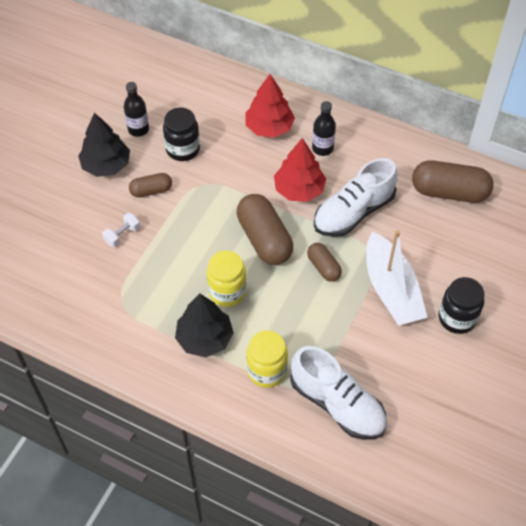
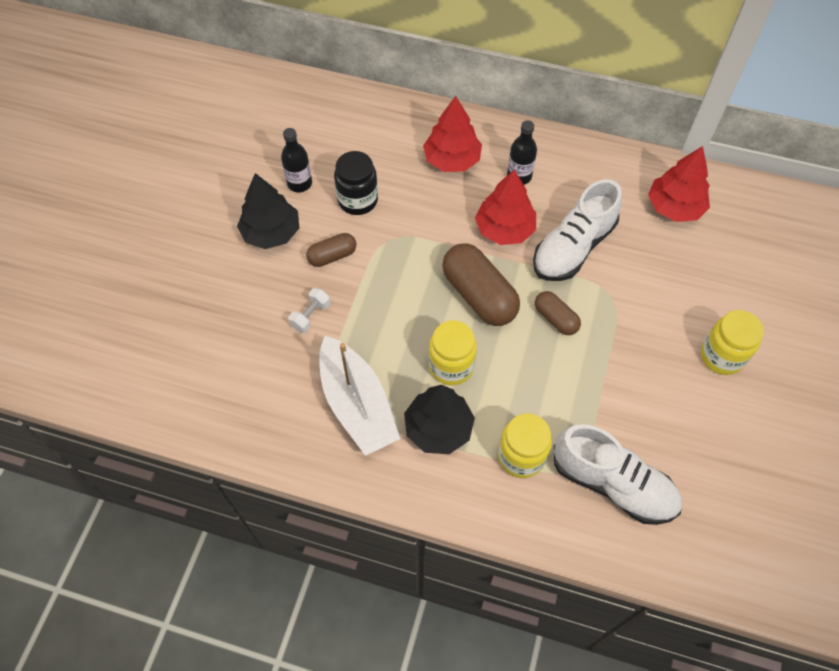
camera: 10 degrees left, 5 degrees up
(391, 289) = (639, 333): white boat -> white boat (357, 404)
(449, 192) = (674, 207): brown capsule -> red tree
(457, 318) = (721, 356): black jar -> yellow jar

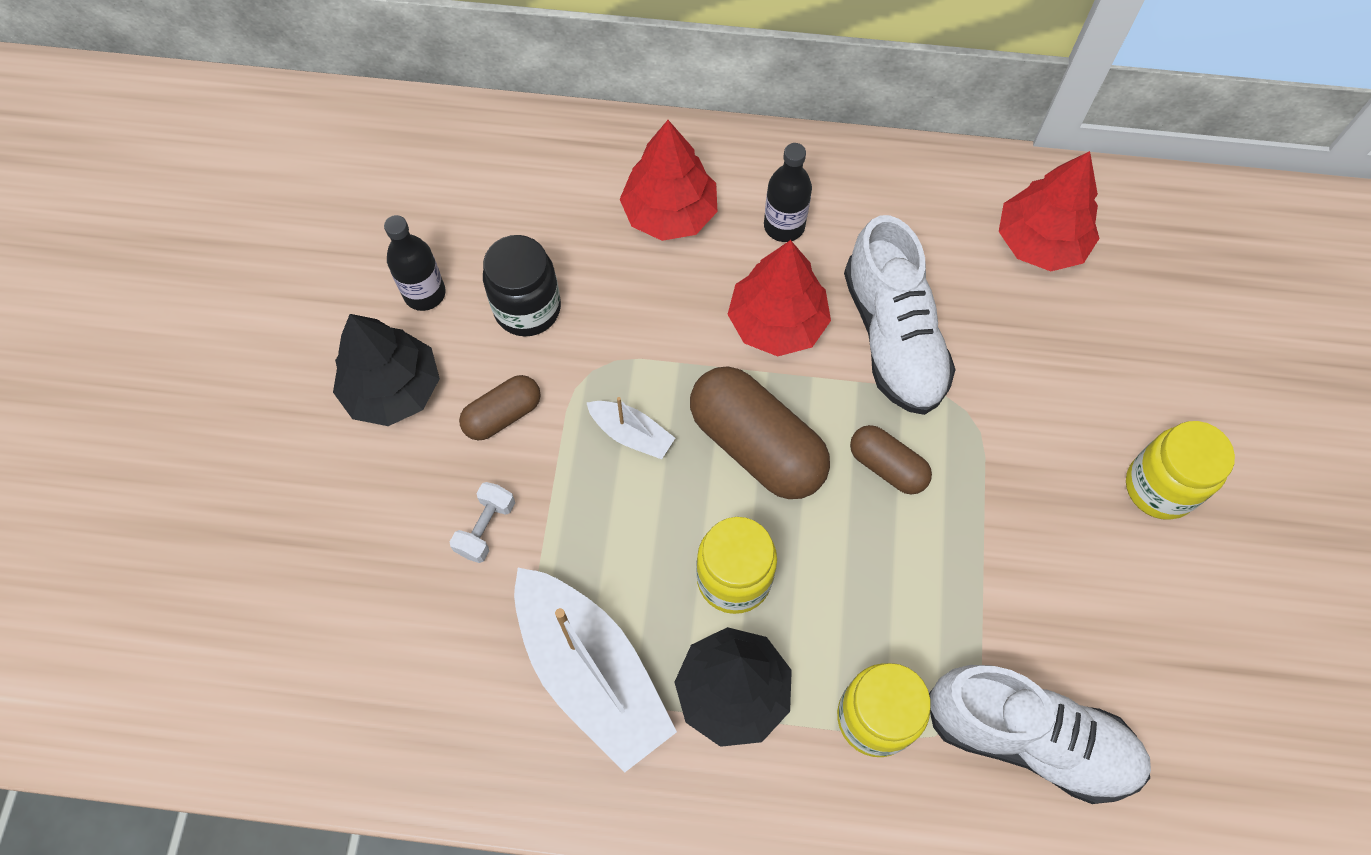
camera: 10 degrees left, 5 degrees up
(405, 277) = (631, 434): none -> white boat
(573, 247) = (893, 337): white shoe -> white shoe turned 45 degrees counterclockwise

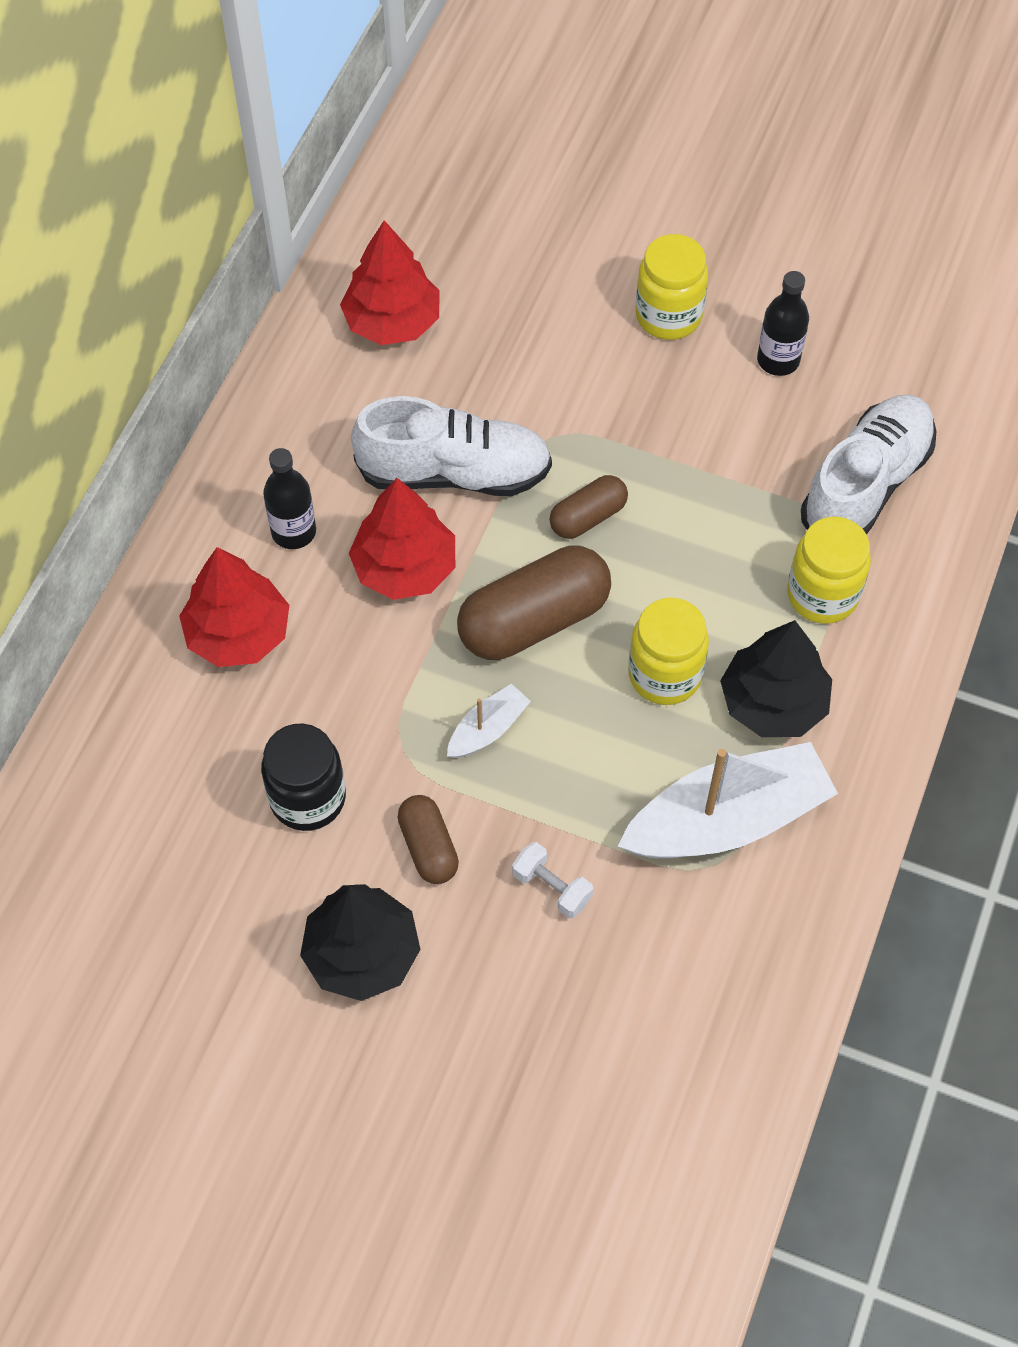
camera: 75 degrees left, 5 degrees down
(425, 293) = (251, 900): black bottle -> black bottle (778, 360)

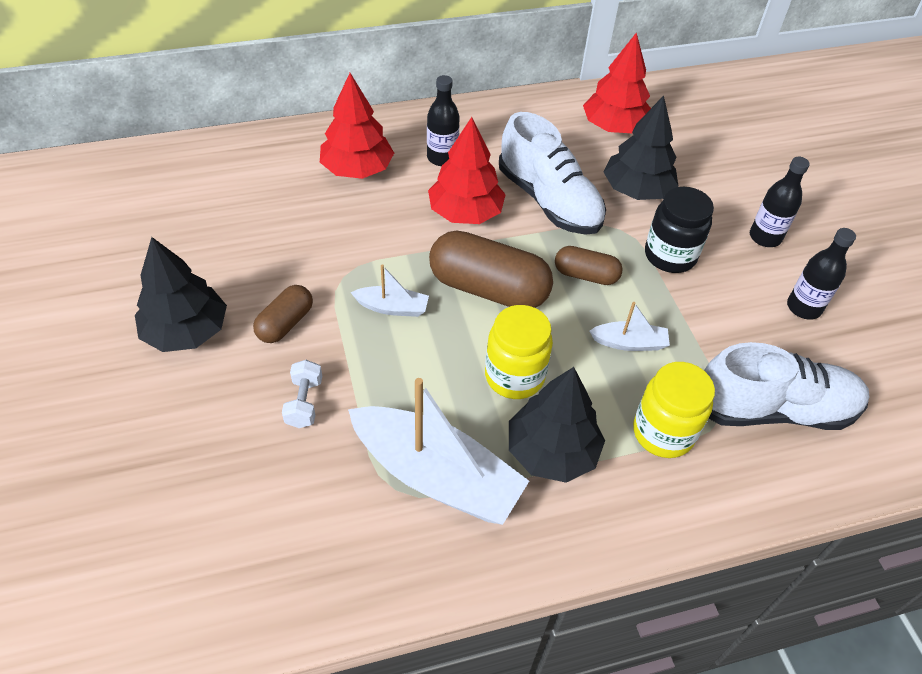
camera: 50 degrees right, 10 degrees down
(308, 798) = (275, 251): black jar -> black jar (670, 256)
(508, 377) = (636, 190): none -> black tree
(668, 316) = (765, 237): yellow jar -> black bottle
(702, 544) = (629, 343): none -> white boat

